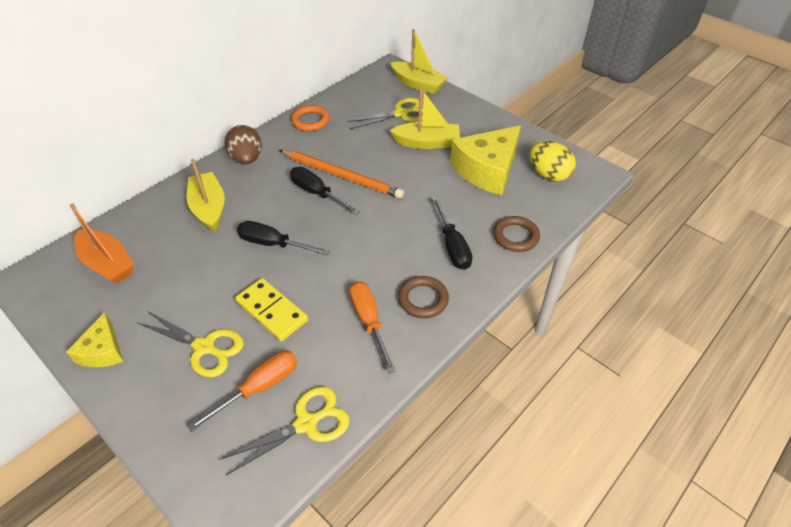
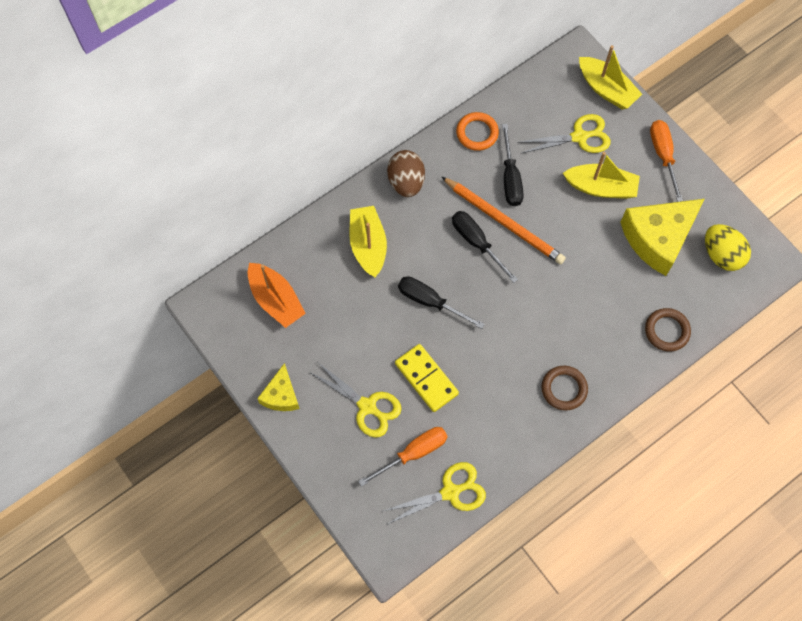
camera: 10 degrees right, 20 degrees up
(369, 321) = (512, 404): orange screwdriver -> orange screwdriver (663, 155)
(452, 246) = (602, 332): black screwdriver -> black screwdriver (510, 178)

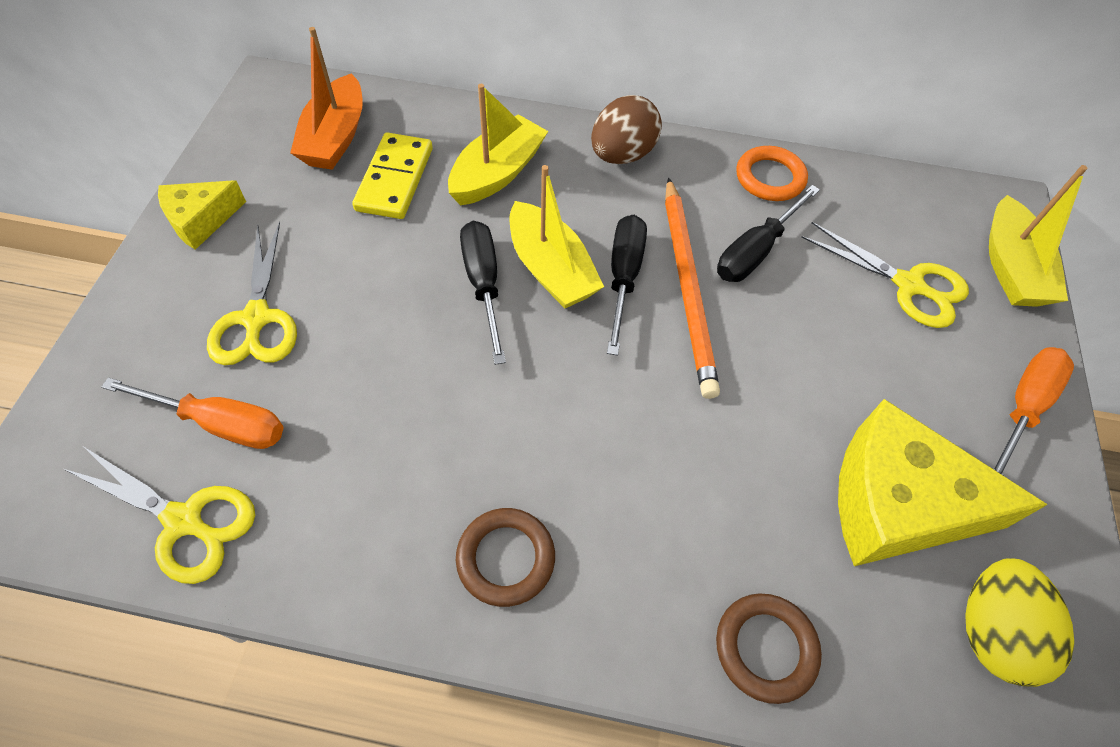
camera: 45 degrees right, 10 degrees down
(426, 378) = (360, 358): yellow domino -> yellow domino (395, 179)
(601, 187) = (875, 364): yellow boat -> yellow boat (551, 269)

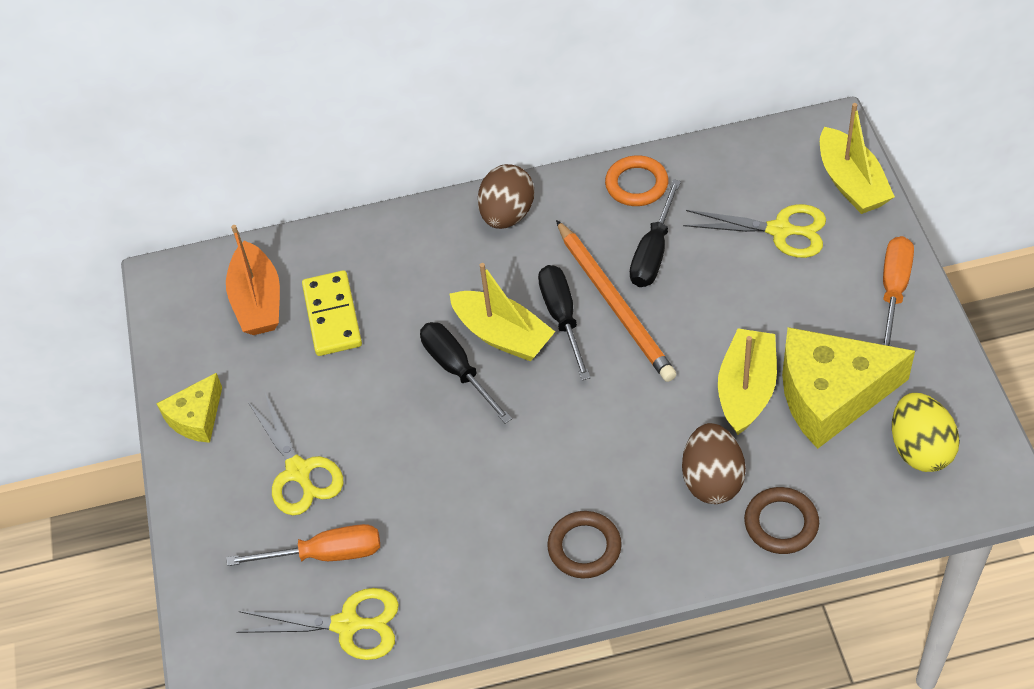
camera: 15 degrees left, 5 degrees down
(497, 173) = (414, 274): yellow boat -> yellow boat (746, 390)
(703, 545) = (712, 480): none -> brown egg

